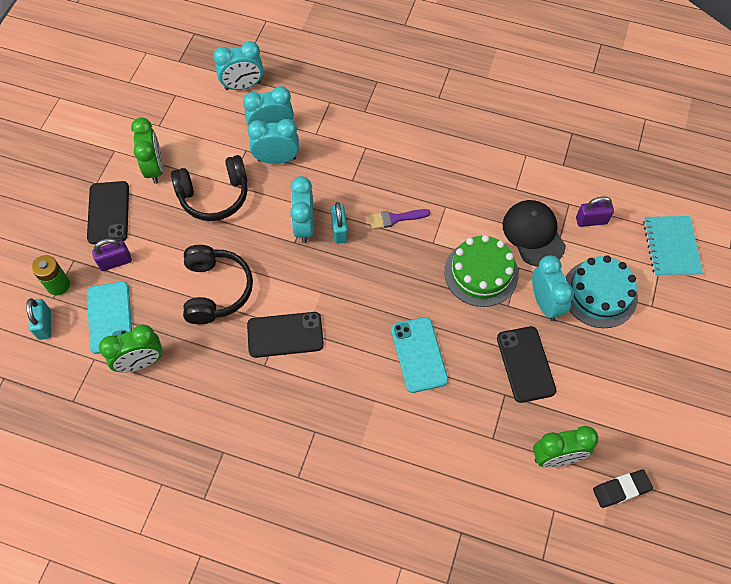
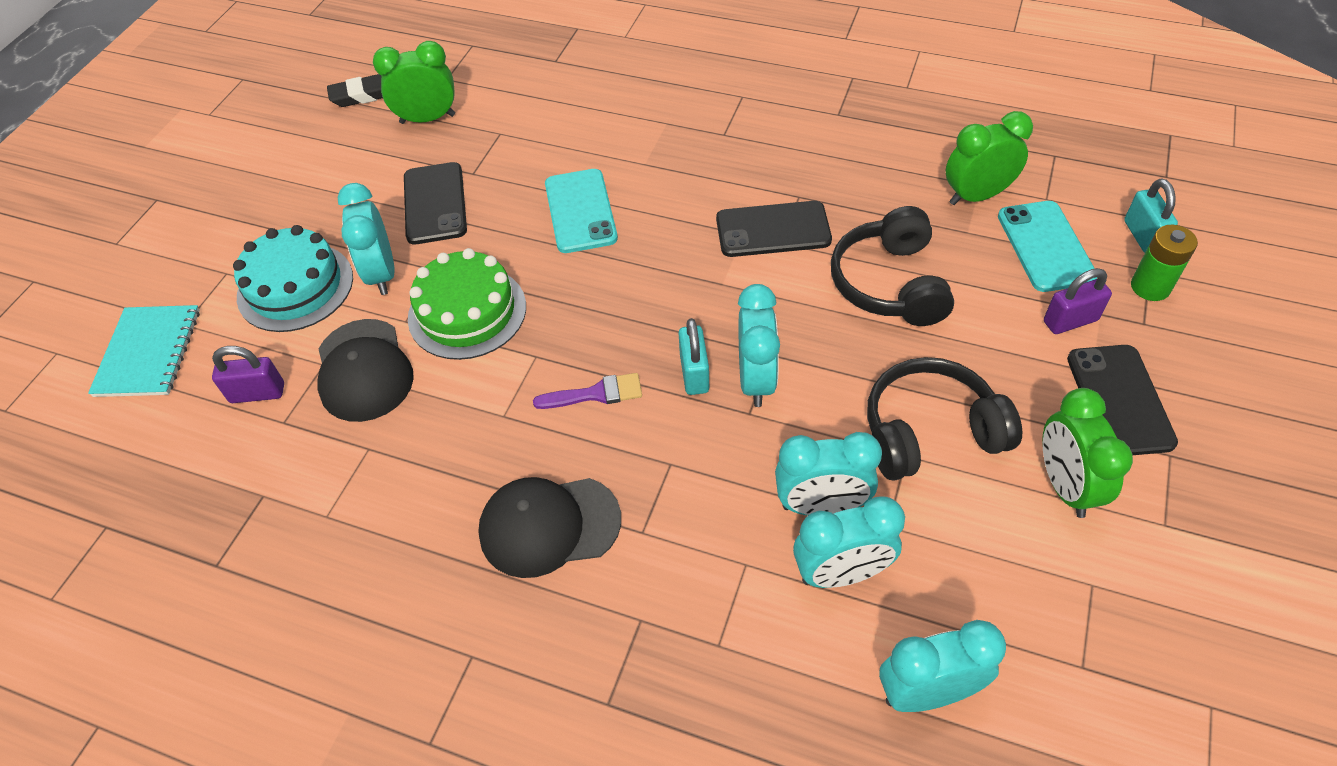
camera: 175 degrees left, 10 degrees down
(412, 150) = (549, 526): none -> black cap

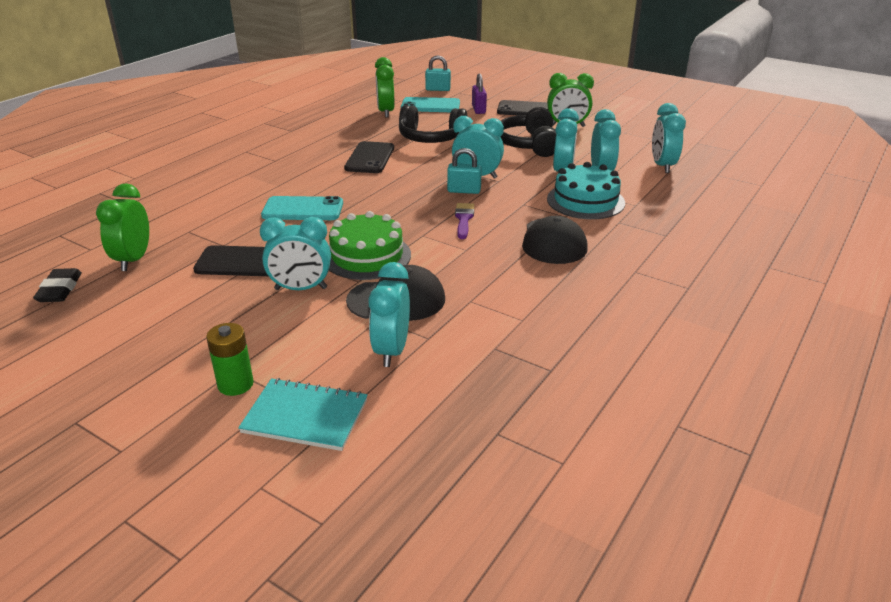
camera: 80 degrees left, 20 degrees down
(257, 393) = (391, 350): purple padlock -> turquoise clock
(295, 287) = (283, 330): turquoise cake -> turquoise cake (585, 201)
(1150, 287) = (468, 94): green battery -> green battery (235, 384)

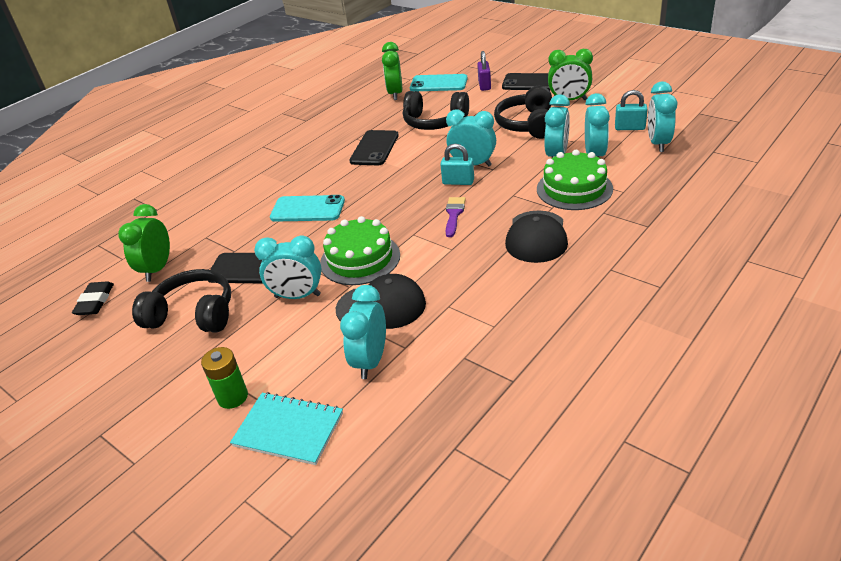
camera: 10 degrees right, 5 degrees up
(180, 304) = (193, 314): none -> black headphones
(438, 89) = (448, 63): turquoise padlock -> turquoise padlock (629, 128)
(585, 201) = (574, 189): turquoise cake -> green cake

